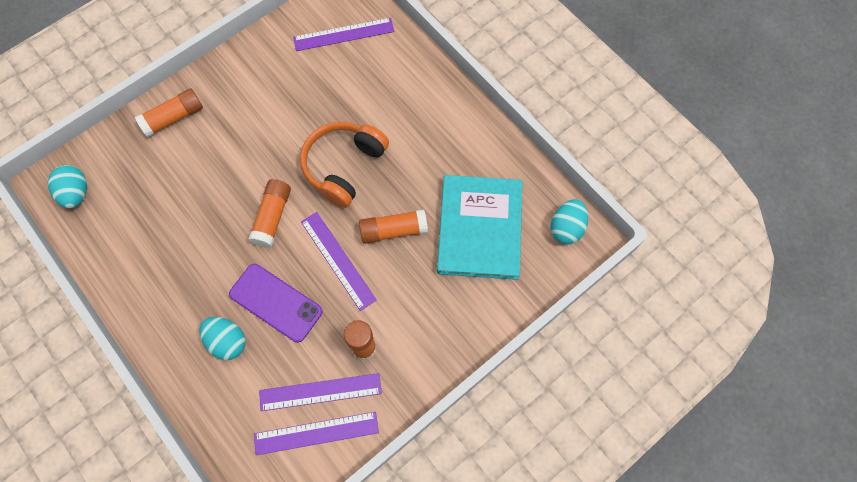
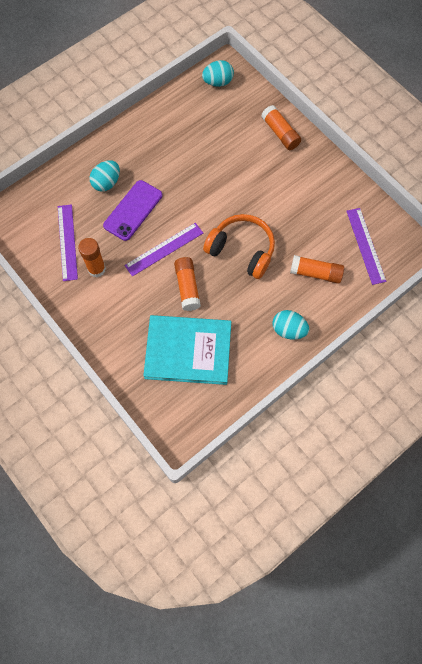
camera: 90 degrees right, 0 degrees up
(272, 217) = (199, 204): orange glue stick -> orange glue stick (315, 273)
(316, 433) = (39, 241): purple ruler -> none
(566, 228) = (188, 420): turquoise egg -> turquoise egg (288, 330)

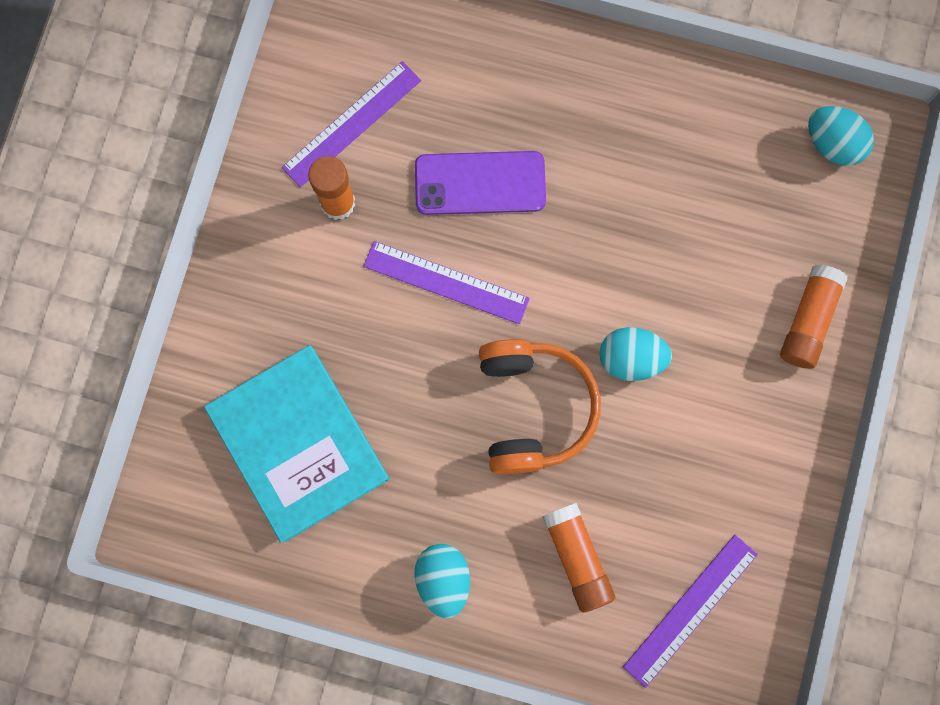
camera: 55 degrees right, 10 degrees up
(106, 183) = (499, 105): turquoise egg -> turquoise egg (631, 358)
(187, 287) = (405, 366): orange glue stick -> none

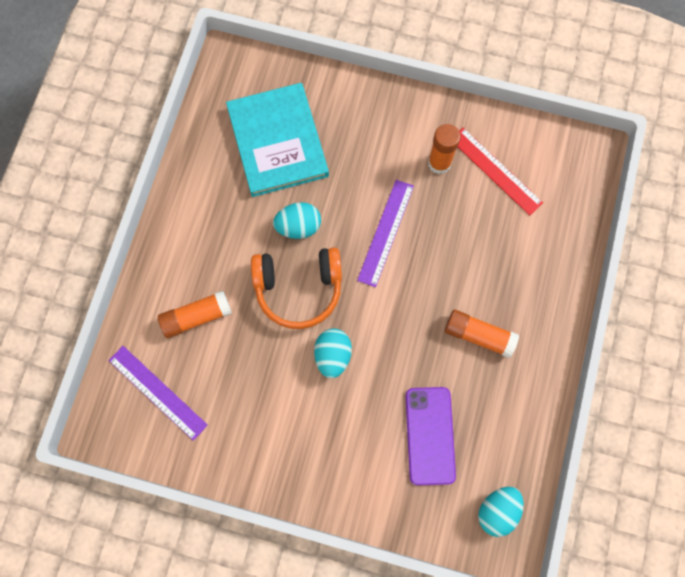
camera: 90 degrees right, 5 degrees down
(298, 444) = (277, 142): turquoise book -> turquoise book turned 75 degrees counterclockwise
(352, 124) = (495, 171): purple ruler -> red ruler
(443, 579) = (186, 231): turquoise egg -> turquoise egg (298, 227)
(480, 183) = (456, 254): purple phone -> purple phone (430, 435)
(808, 320) = (360, 485): orange glue stick -> orange glue stick (479, 336)

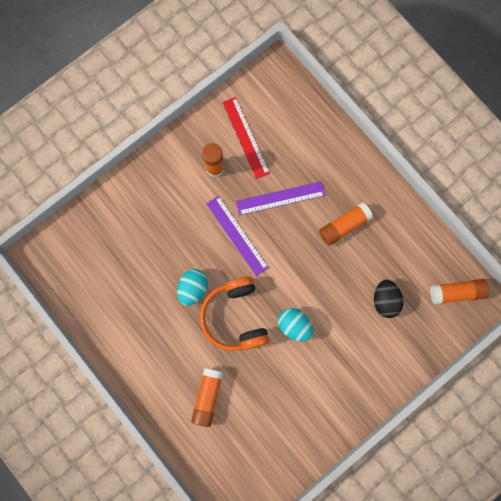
camera: 55 degrees left, 5 degrees up
(158, 392) = (240, 455): purple ruler -> purple ruler (280, 198)
(277, 142) = (123, 261): turquoise book -> none
(298, 289) = (235, 317): orange headphones -> orange headphones turned 135 degrees clockwise
(430, 435) = (385, 300): purple phone -> black egg
(495, 171) = (245, 137): red ruler -> red ruler turned 75 degrees clockwise
(497, 511) = (456, 292): turquoise egg -> orange glue stick

